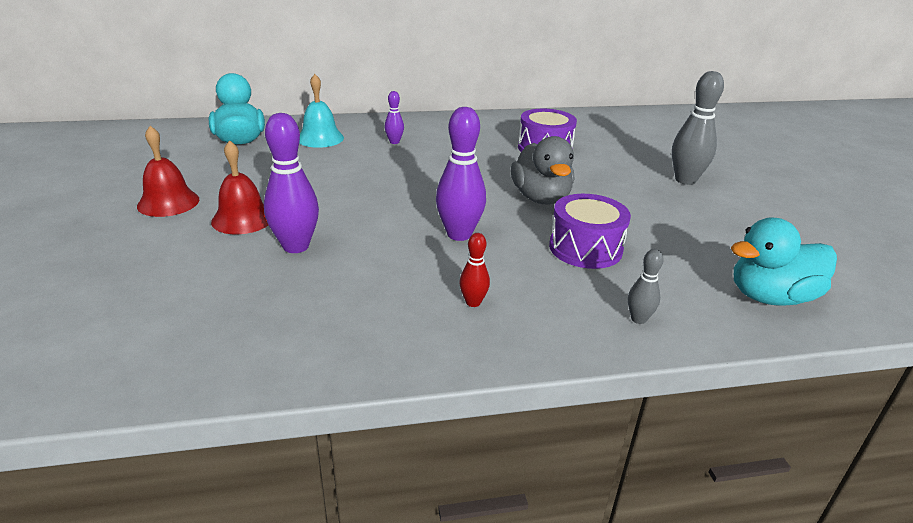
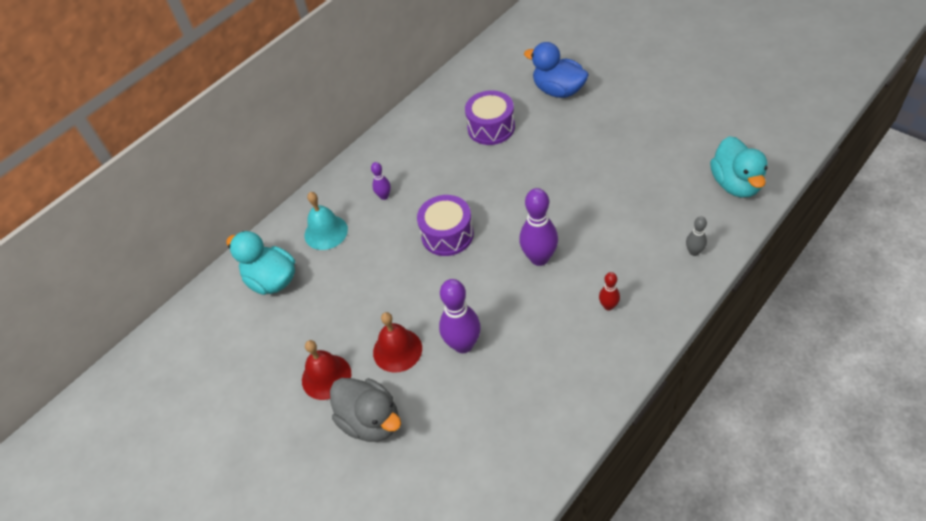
camera: 30 degrees left, 20 degrees up
(541, 198) = (546, 186): grey duck -> grey duck (371, 421)
(585, 248) = (617, 215): purple drum -> purple drum (447, 235)
(642, 156) = (558, 90): none -> blue duck
(685, 180) = (607, 101): grey bowling pin -> none
(770, 297) = (735, 184): turquoise duck -> turquoise duck turned 45 degrees counterclockwise

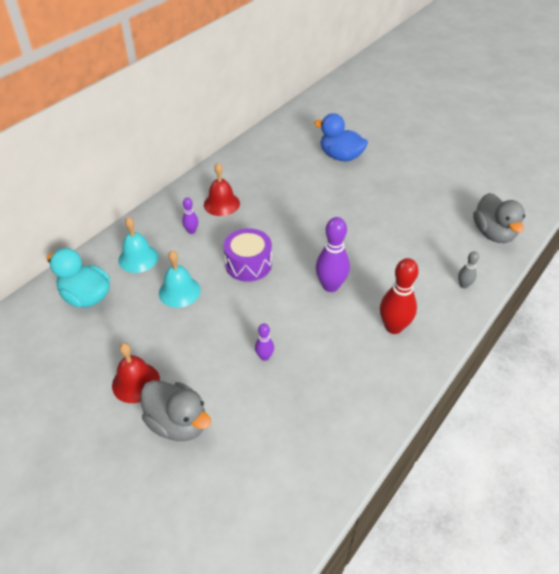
camera: 10 degrees left, 5 degrees down
(371, 270) = (179, 291): none -> turquoise bell
(397, 350) = (203, 360): red bell -> red bell (221, 204)
(463, 344) = (264, 357): purple bowling pin -> purple bowling pin, size x0.52
(491, 128) = (285, 181): purple drum -> none
(608, 306) = (393, 327): red bowling pin -> red bowling pin, size x1.93
(735, 184) = (493, 233): turquoise duck -> grey duck

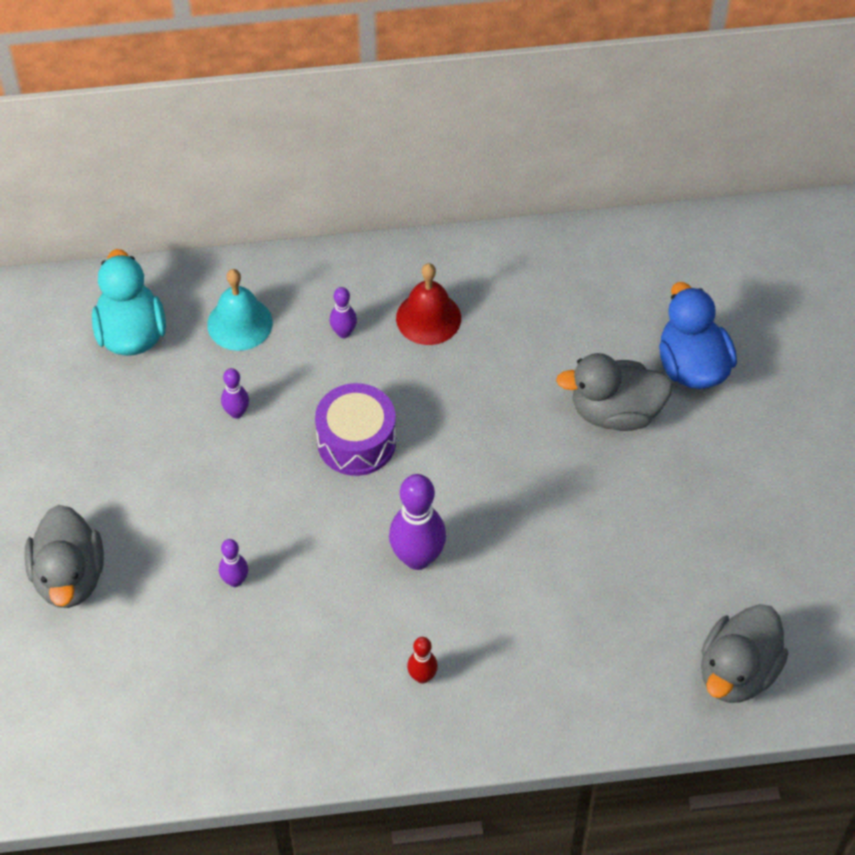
camera: 45 degrees right, 10 degrees up
(136, 382) = (76, 492): red bell -> none
(179, 291) = (236, 412): turquoise bell -> purple bowling pin
(335, 186) = (615, 412): none -> grey duck
(393, 327) = (422, 676): red bowling pin -> red bowling pin, size x0.52
(463, 285) = (585, 704): grey bowling pin -> none

